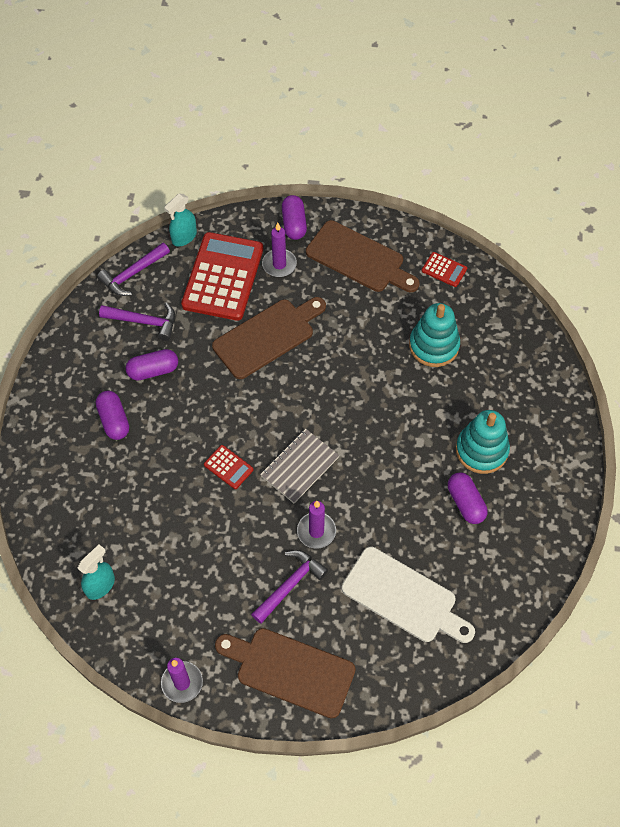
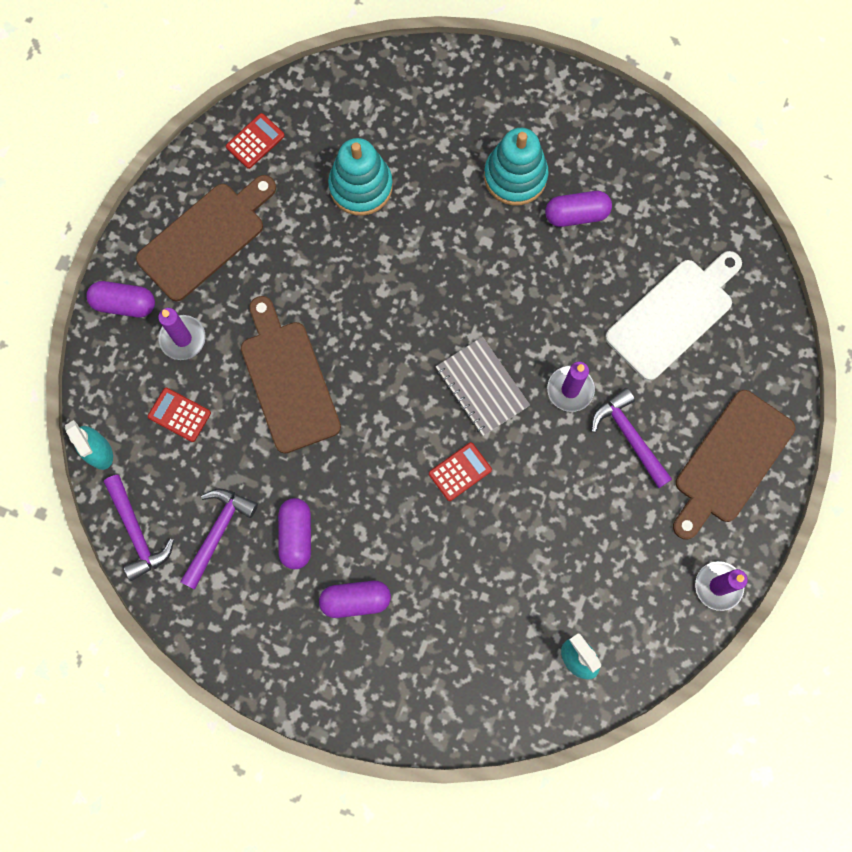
camera: 75 degrees left, 15 degrees up
(223, 277) = (179, 415): red calculator -> red calculator, size x0.43

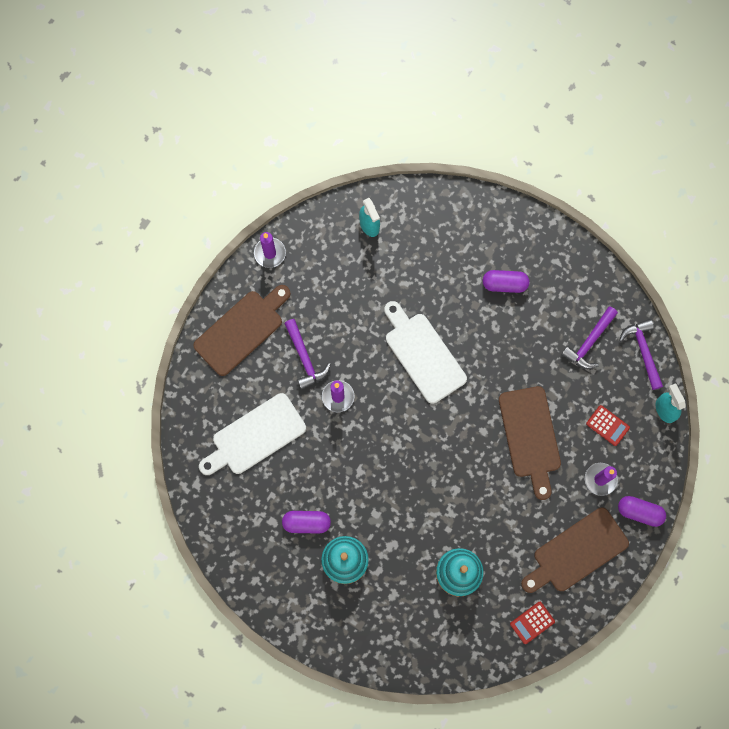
camera: 170 degrees left, 0 degrees up
(296, 535) = (538, 331): purple capsule -> none
(460, 472) = (423, 354): red calculator -> white cutting board
(482, 387) = (398, 408): grey notebook -> none

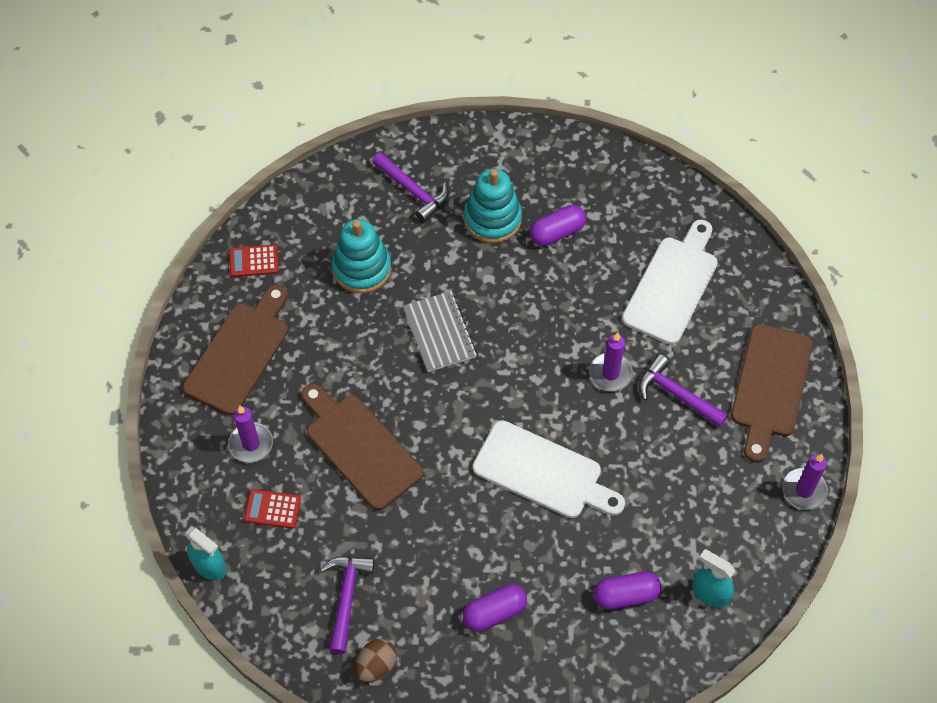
camera: 150 degrees right, 15 degrees down
(433, 490) = (439, 333): none -> grey notebook
(532, 622) = (254, 261): red calculator -> red calculator turned 120 degrees counterclockwise
(592, 291) = (376, 666): none -> brown egg
(639, 512) = (186, 432): purple capsule -> purple capsule (626, 595)
(643, 351) = (271, 623): purple hammer -> purple hammer (413, 191)

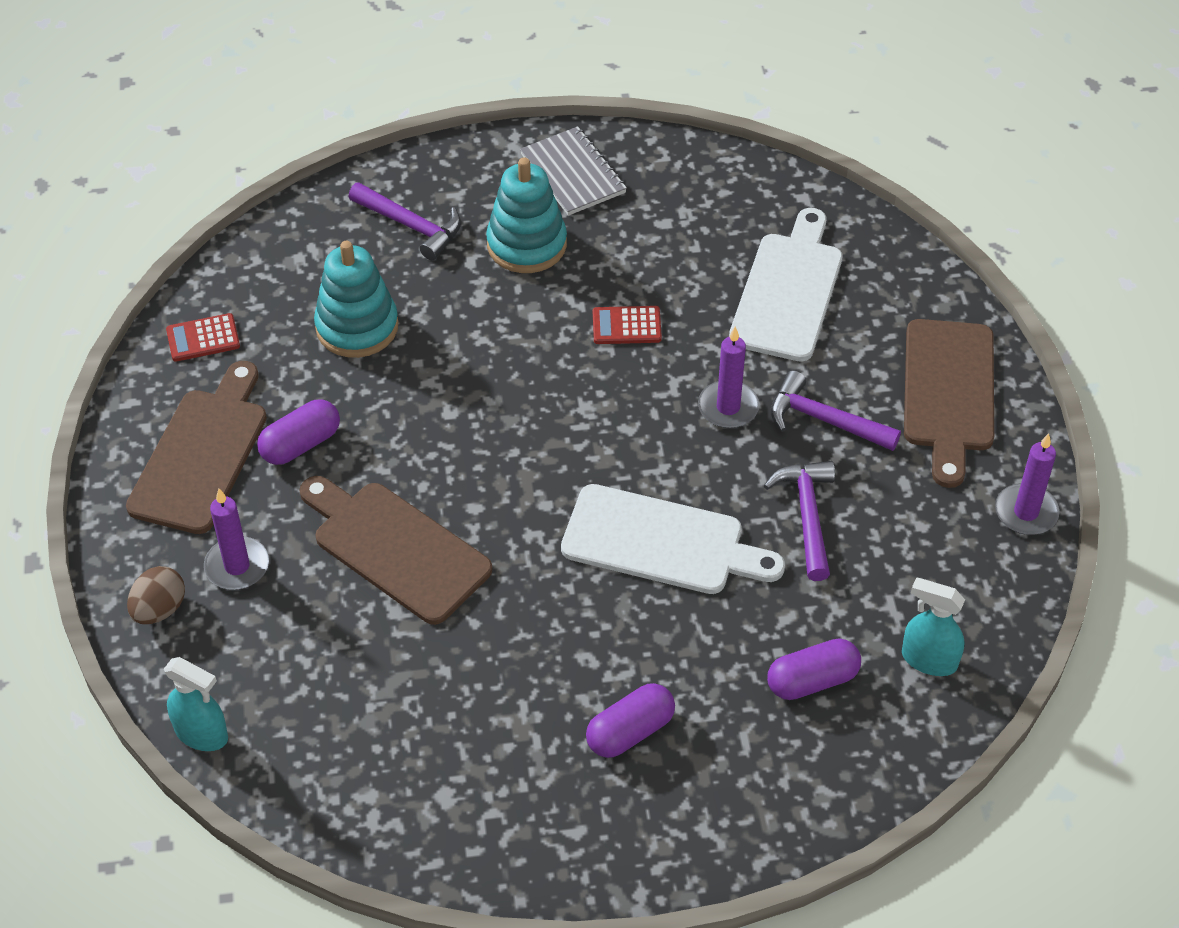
camera: 10 degrees left, 10 degrees down
(272, 509) = (283, 645): red calculator -> red calculator (626, 326)
(346, 598) = (412, 745): purple hammer -> purple hammer (807, 516)
(376, 666) = (472, 829): brown egg -> brown egg (159, 609)
(439, 333) = (481, 390): grey notebook -> grey notebook (573, 174)
(557, 232) = (618, 249): purple capsule -> purple capsule (300, 444)

